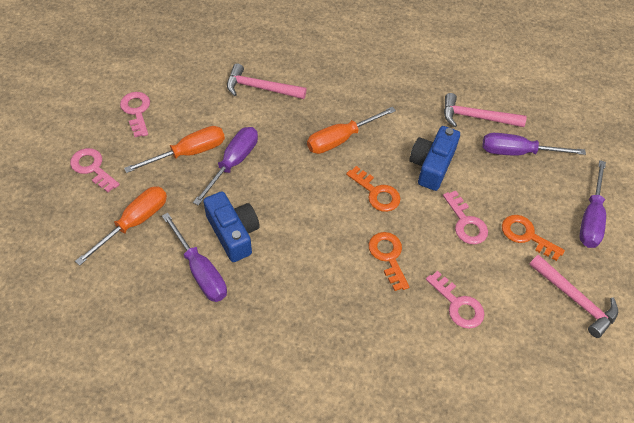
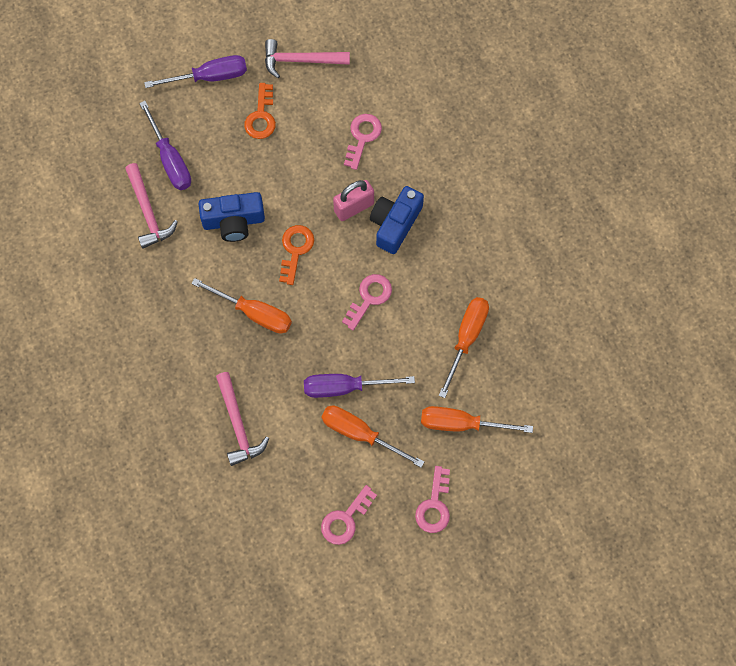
camera: 120 degrees left, 15 degrees up
(200, 271) = (466, 338): purple screwdriver -> orange screwdriver
(233, 233) = (415, 338): blue camera -> blue camera (395, 224)
(388, 257) = (354, 207): orange key -> pink padlock
(466, 222) = (279, 166): pink key -> pink key (369, 298)
(575, 299) = (300, 60): pink hammer -> pink hammer turned 105 degrees counterclockwise

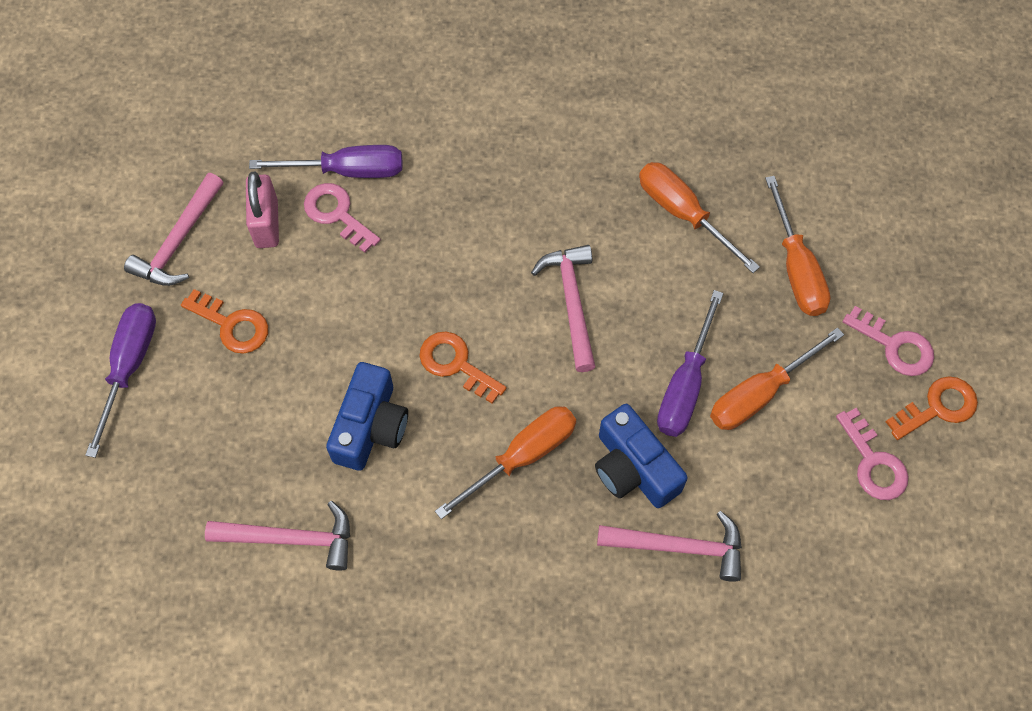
camera: 65 degrees left, 5 degrees down
(170, 159) = (226, 473): purple screwdriver -> purple screwdriver (347, 170)
(354, 207) = (432, 266): pink padlock -> pink padlock (266, 224)
(369, 298) = (572, 302): pink key -> pink hammer
(395, 224) = (482, 228): blue camera -> blue camera (633, 468)
(403, 547) = (937, 407): none -> orange key
(461, 424) = (796, 268): orange screwdriver -> orange screwdriver turned 45 degrees counterclockwise

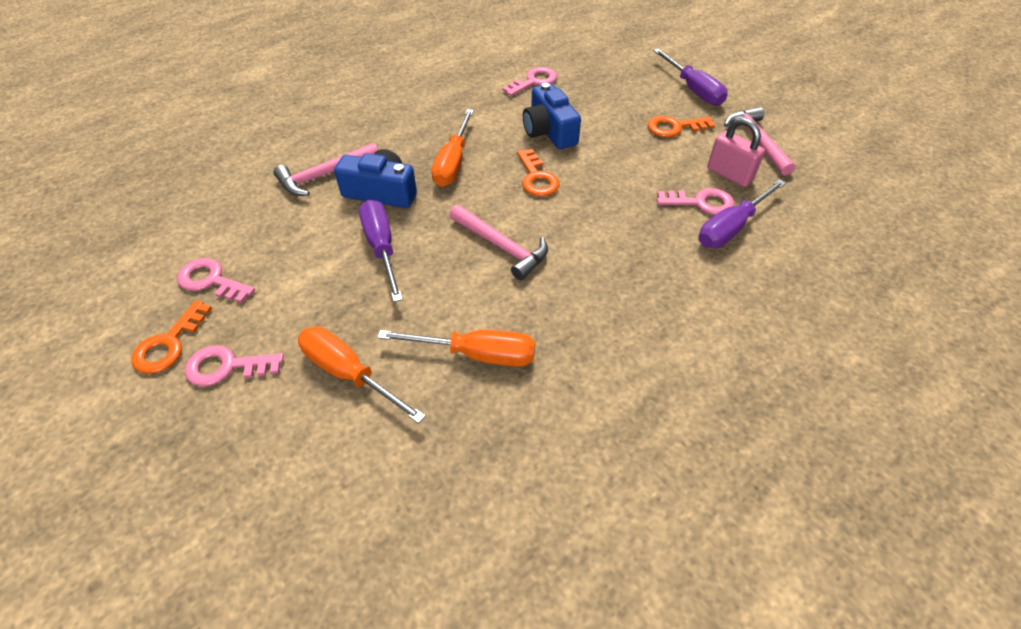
camera: 140 degrees right, 15 degrees down
(291, 539) = (533, 81): pink hammer -> pink key
(456, 364) = (537, 178): orange key -> orange key turned 75 degrees clockwise
(760, 394) = (323, 272): orange screwdriver -> none

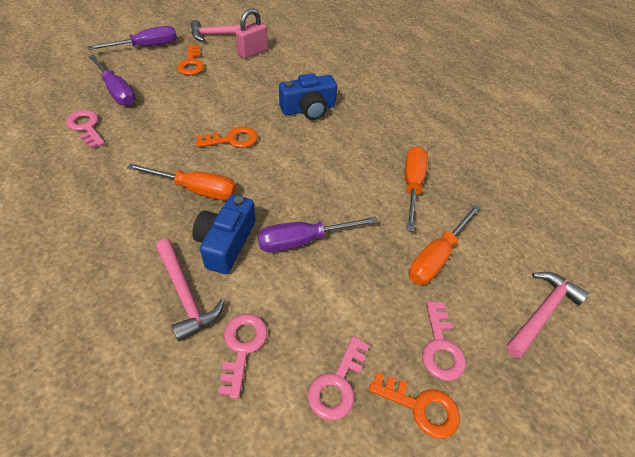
camera: 90 degrees left, 0 degrees up
(501, 247) = (310, 166): pink hammer -> pink hammer (542, 312)
(549, 131) = (171, 126): blue camera -> blue camera (308, 109)
(701, 202) = (278, 69): pink key -> pink key (242, 347)
(731, 228) = (303, 62): purple screwdriver -> purple screwdriver (117, 91)

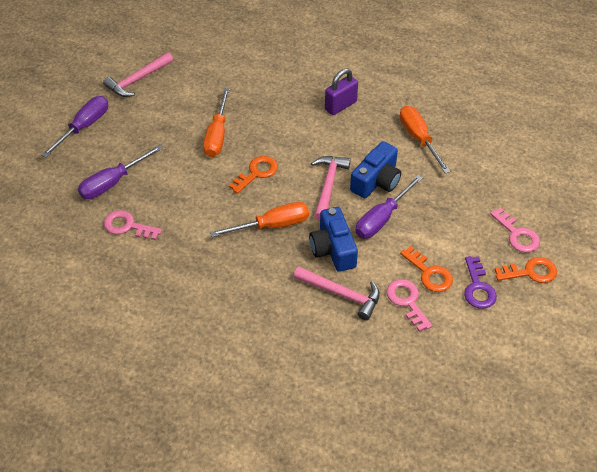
camera: 30 degrees left, 0 degrees up
(117, 91) = (113, 183): purple screwdriver -> purple screwdriver turned 120 degrees clockwise
(191, 64) = (146, 123): orange key -> orange key (429, 273)
(252, 52) = (187, 84): pink padlock -> none
(308, 109) = (288, 115): blue camera -> blue camera (376, 181)
(337, 384) = (478, 287): pink key -> purple key
(362, 123) = (340, 106): none -> purple padlock
(437, 257) = (474, 181): orange screwdriver -> orange screwdriver (217, 135)
(542, 312) = (558, 181): pink hammer -> pink hammer (328, 185)

